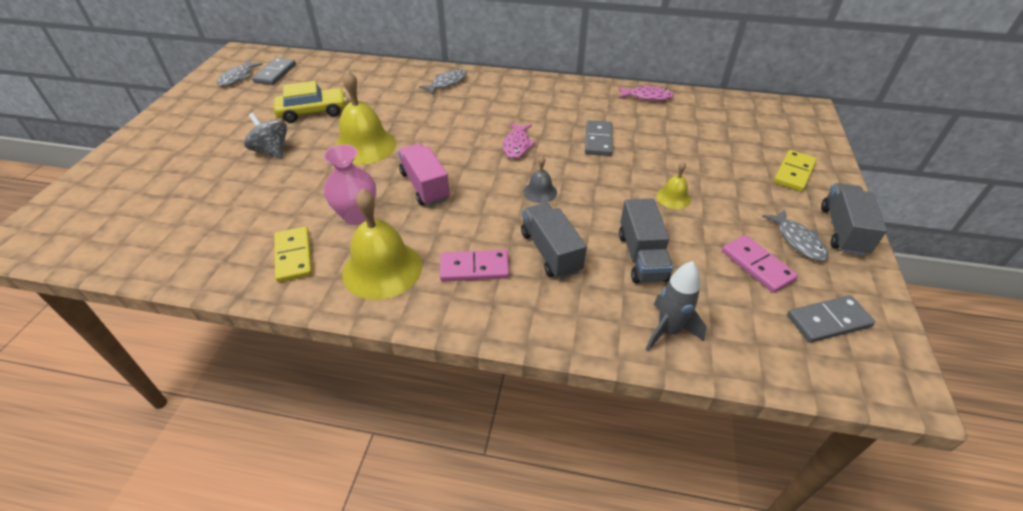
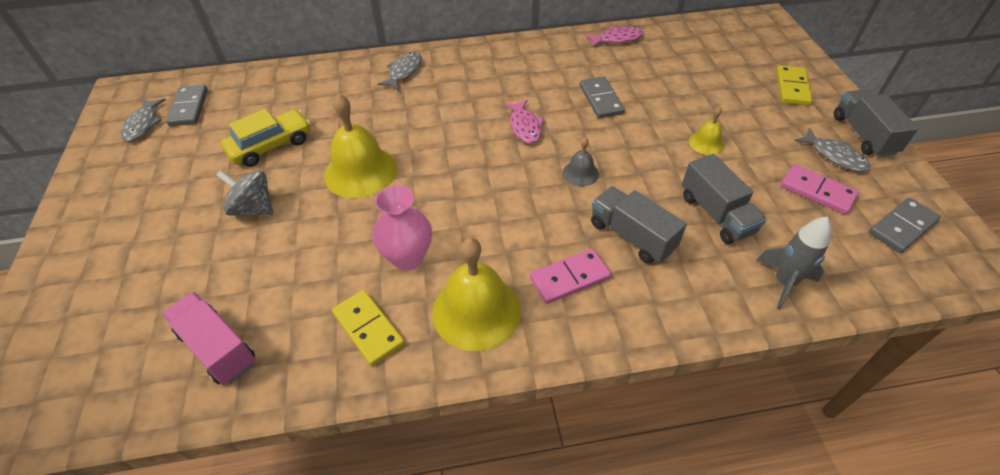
camera: 20 degrees left, 5 degrees up
(425, 186) = (459, 201): pink truck -> pink truck (218, 348)

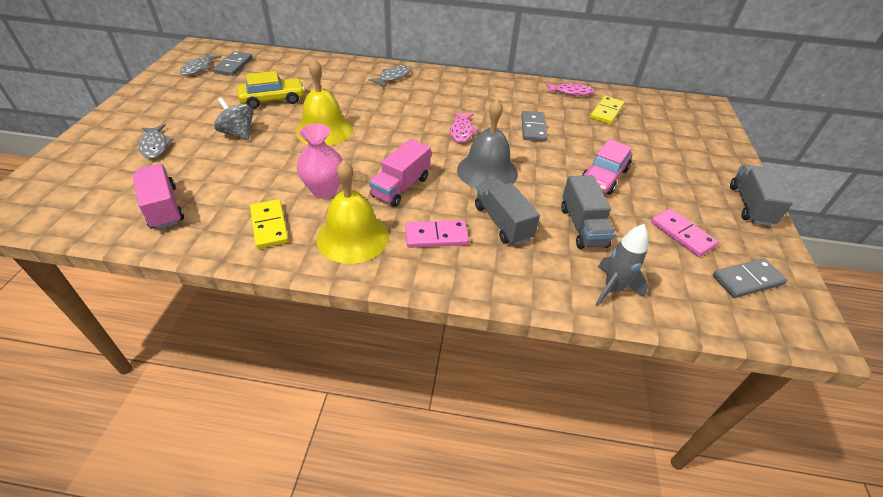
camera: 15 degrees right, 5 degrees down
(495, 224) = (401, 187): none -> pink truck
(580, 173) = (487, 171): grey bell -> grey bell, size x2.02
(706, 143) = (604, 177): yellow bell -> pink car
(792, 88) = (703, 157): yellow domino -> yellow domino (606, 112)
(834, 156) = (714, 214): grey fish -> grey fish (155, 146)

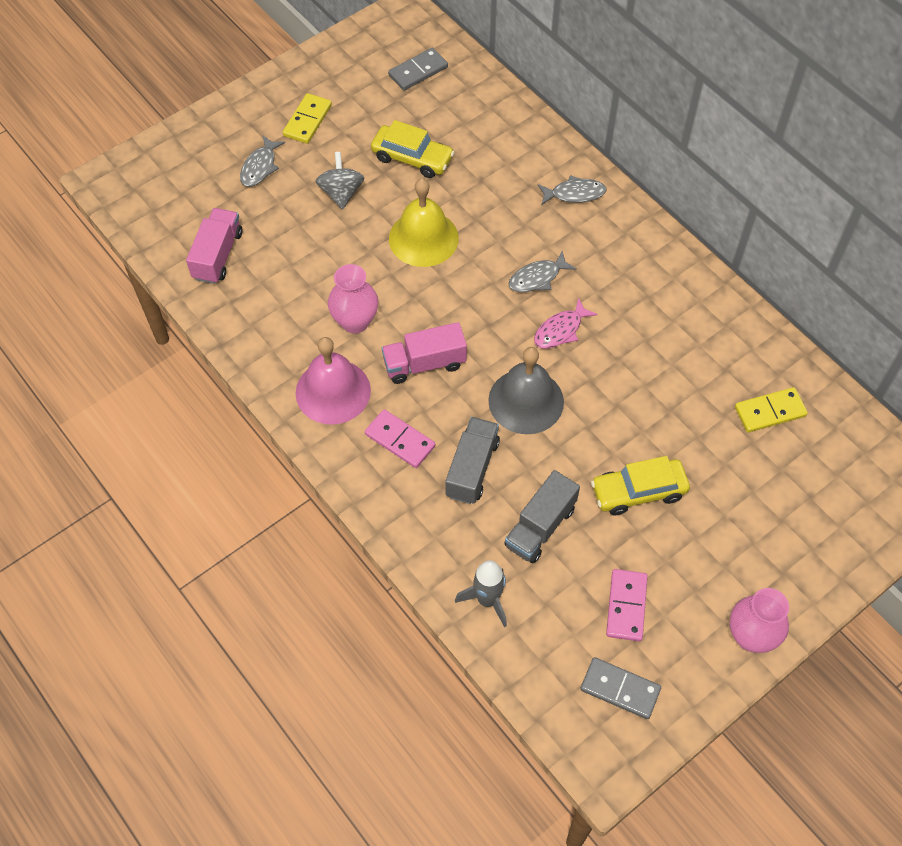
camera: 45 degrees right, 15 degrees up
(199, 68) = (379, 57): grey fish -> grey fish (537, 278)
(269, 226) = (280, 332): yellow domino -> yellow domino (307, 120)
(353, 237) = (333, 391): yellow bell -> pink bell
(533, 128) = (646, 377): grey domino -> none
(571, 92) = (768, 352): pink fish -> none
(604, 177) = (638, 492): pink car -> yellow car
(750, 205) = (750, 636): grey truck -> pink vase

